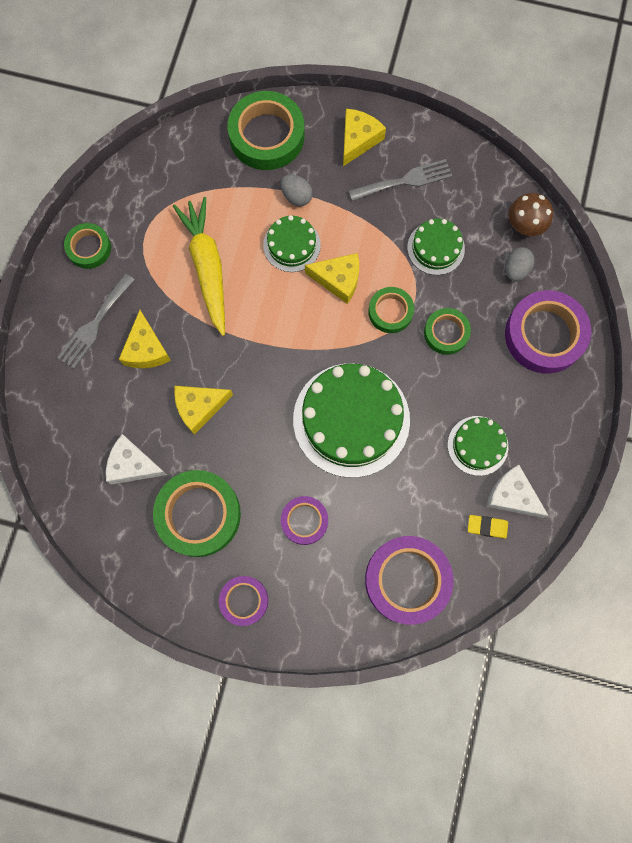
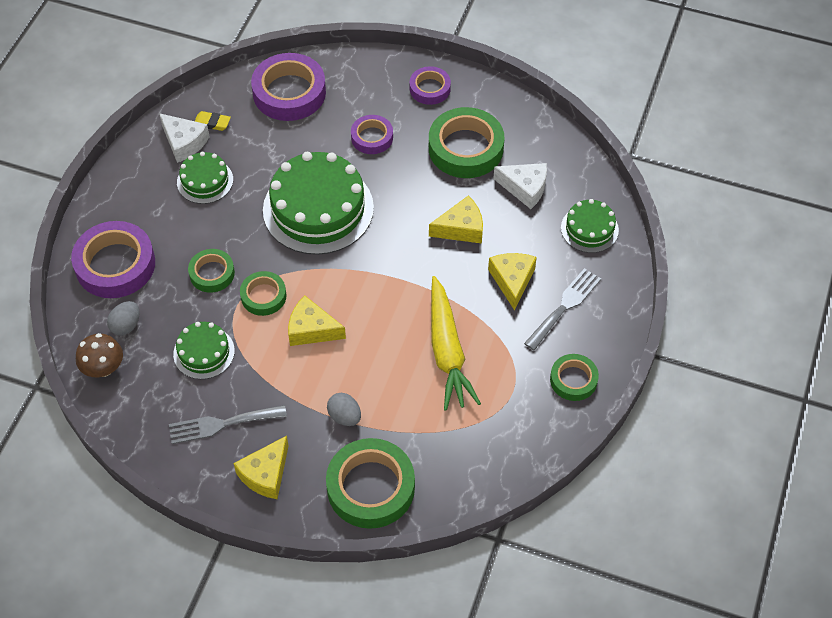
camera: 175 degrees left, 20 degrees down
(291, 245) = (356, 367): green cake -> green cake (589, 229)

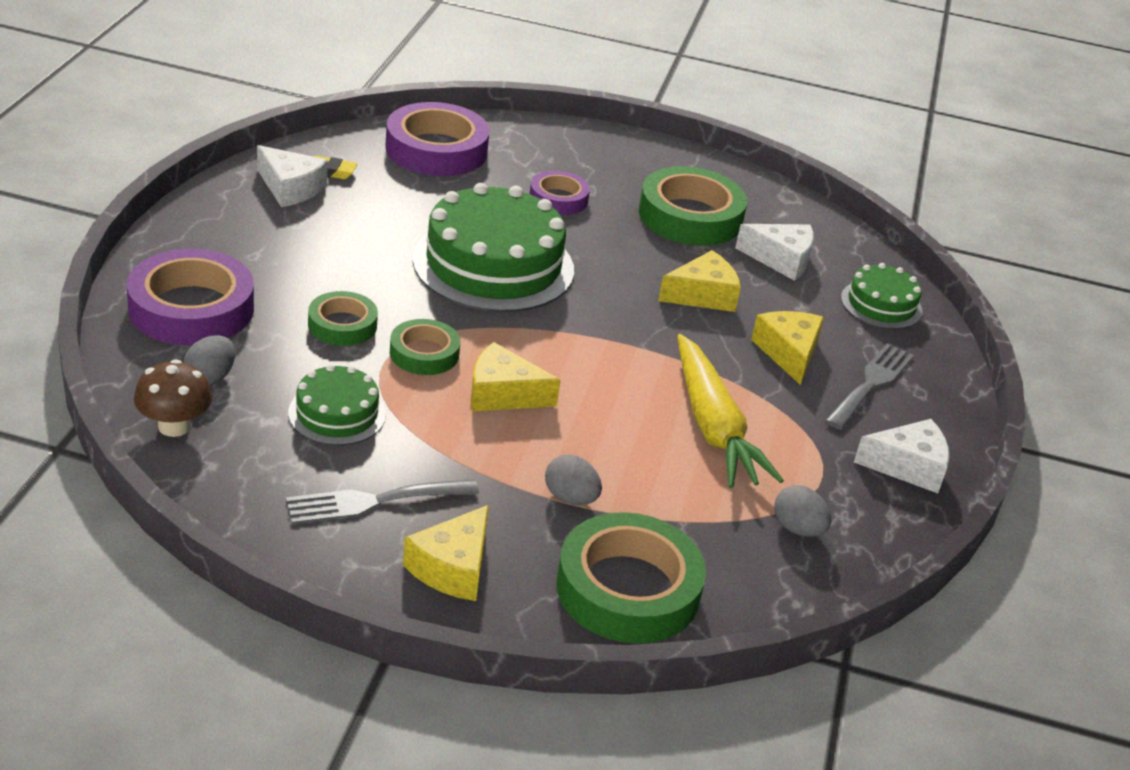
camera: 10 degrees left, 20 degrees down
(205, 181) = (324, 227): green cake -> none
(430, 89) = (628, 158): purple tape -> none
(487, 436) = (797, 529): none -> grey egg
(573, 380) = (908, 466): green tape -> white cheese

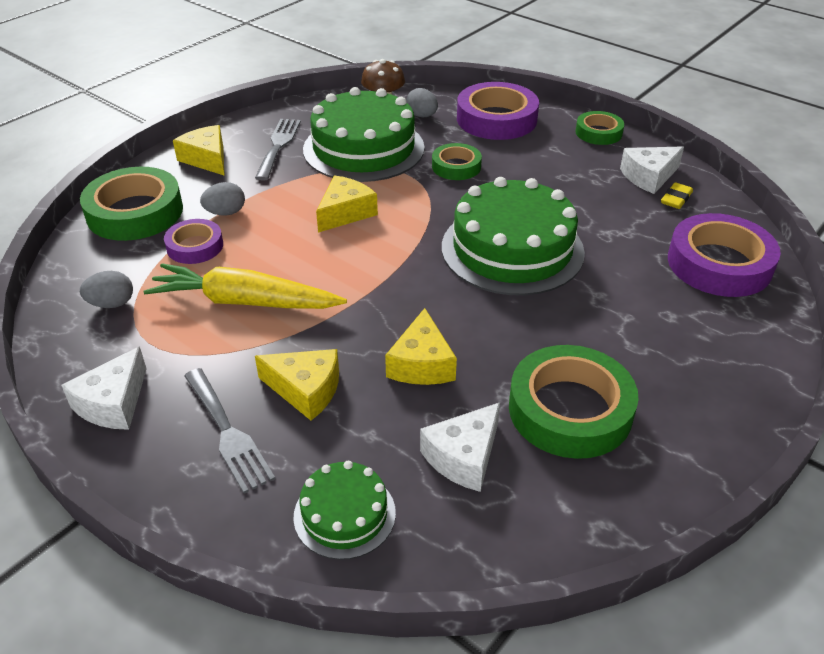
camera: 120 degrees right, 5 degrees up
(337, 413) = (363, 148): green cake -> green cake, size x1.94
(424, 353) = (408, 191): green tape -> green tape (598, 133)
(558, 199) = (618, 318): purple tape -> purple tape (195, 246)

